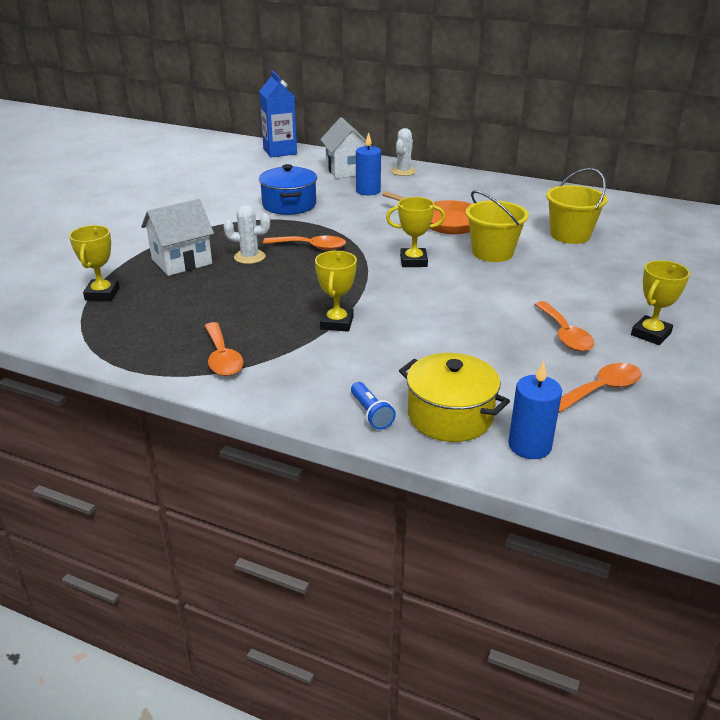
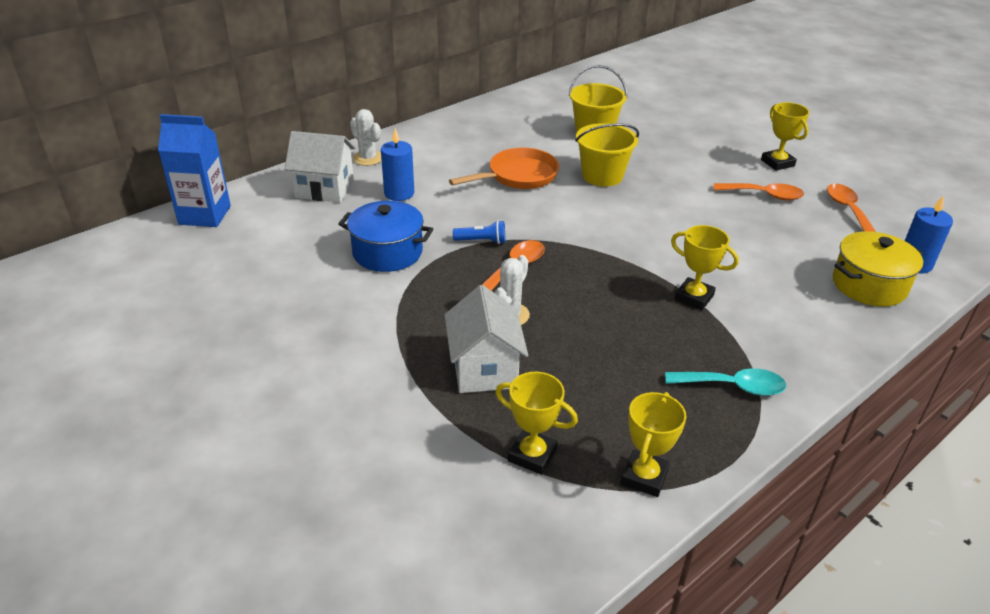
camera: 65 degrees left, 5 degrees up
(222, 358) = (733, 386): orange spoon -> turquoise spoon
(371, 413) = (857, 323): blue flashlight -> blue flashlight (482, 241)
(413, 261) = (592, 219): yellow trophy -> yellow trophy (644, 477)

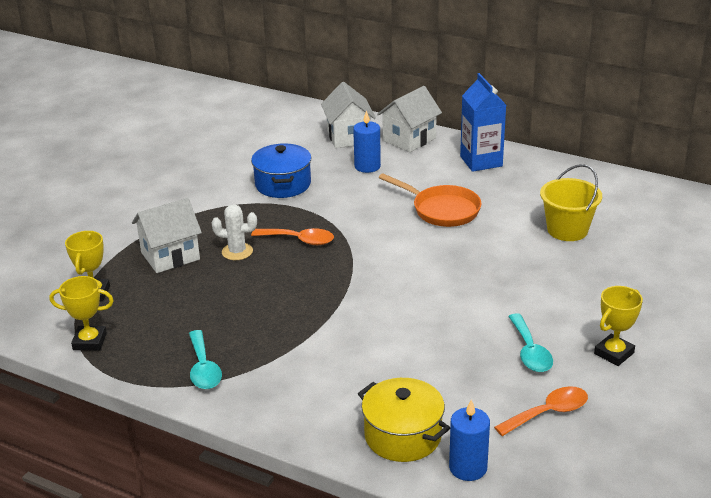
camera: 70 degrees right, 5 degrees down
(205, 215) = (280, 108): blue carton -> blue carton (481, 161)
(368, 158) = (409, 139): white cactus -> white house
(482, 241) = (326, 217): blue flashlight -> none
(602, 176) = (481, 251): yellow bucket -> none
(694, 297) = (314, 333): yellow trophy -> none
(764, 195) = (530, 352): orange spoon -> turquoise spoon

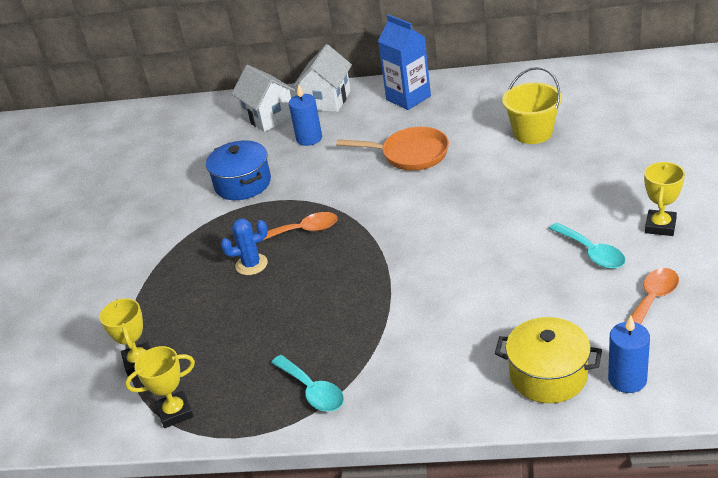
camera: 20 degrees left, 5 degrees up
(170, 256) = (188, 294): white house -> none
(237, 252) = (251, 264): white cactus -> blue cactus

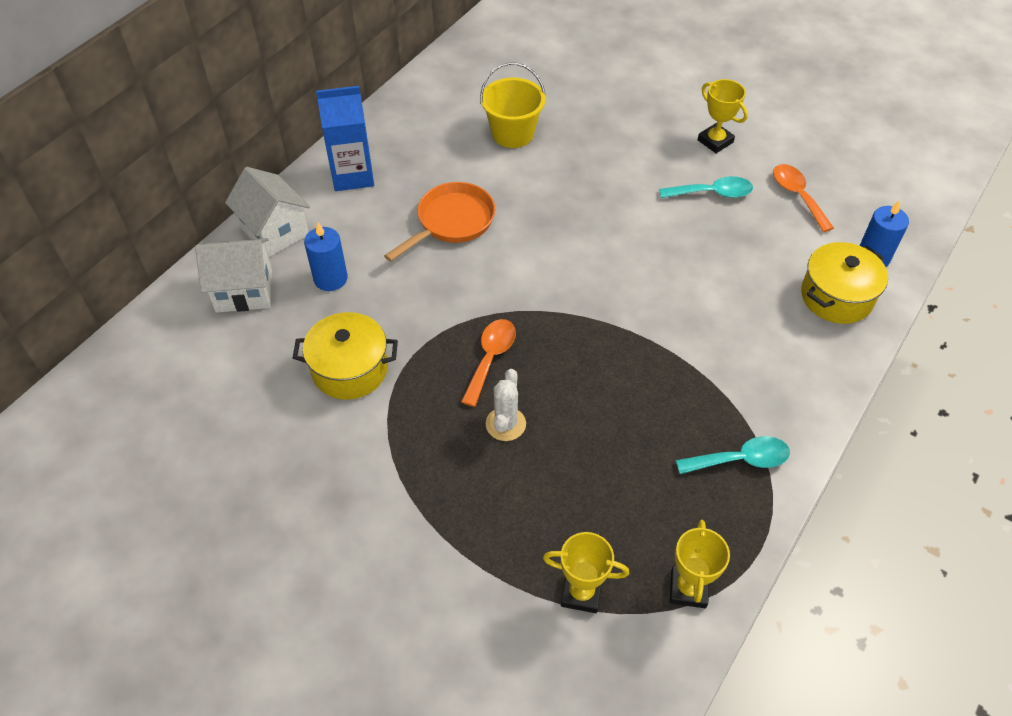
camera: 65 degrees left, 15 degrees up
(243, 184) = (350, 369): blue pot -> yellow pot
(251, 264) = (505, 424): blue cactus -> white cactus

